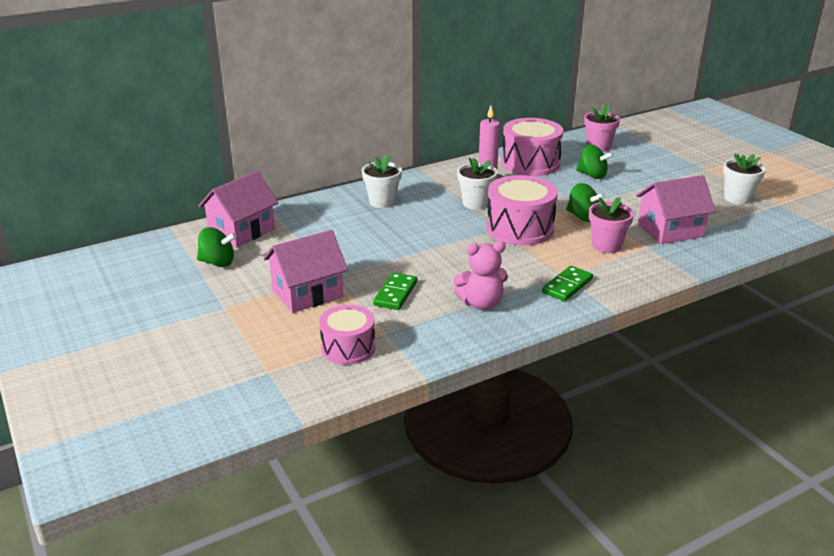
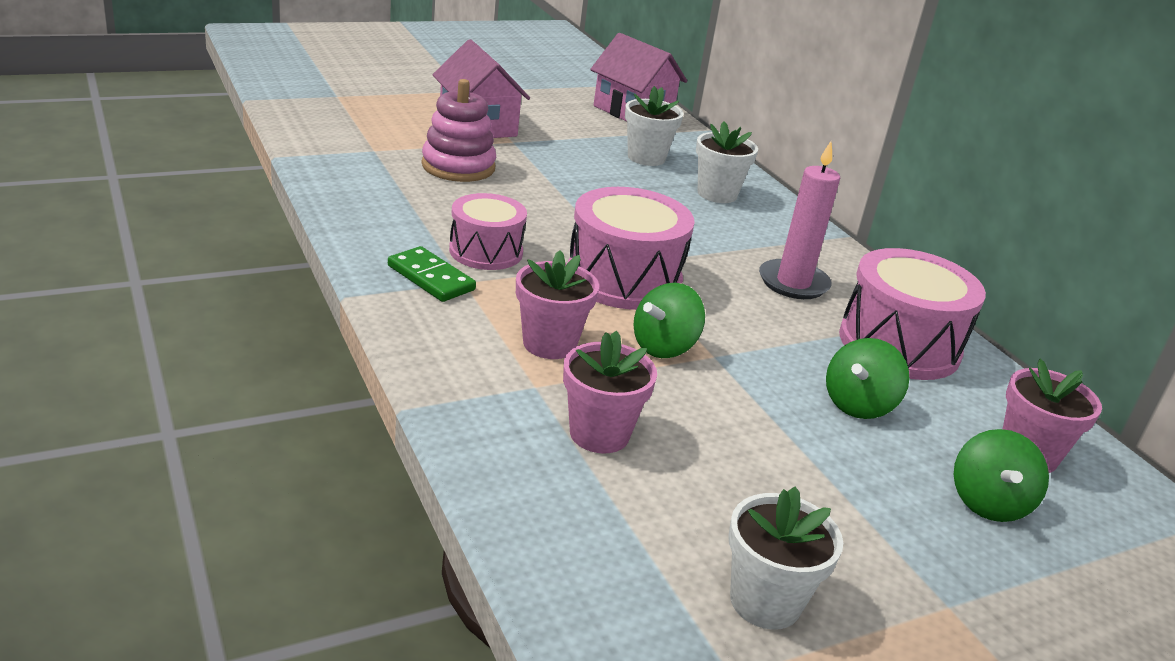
camera: 90 degrees right, 0 degrees up
(218, 262) = (560, 95): green spinning top -> green spinning top (988, 503)
(348, 348) = (356, 130): pink drum -> pink drum (486, 251)
(395, 293) = (458, 166): green domino -> pink stacking toy
(476, 203) = (716, 260): white flower pot -> white flower pot (646, 158)
(481, 303) = (411, 210): pink teddy bear -> none
(670, 230) = (599, 434): pink house -> pink flower pot

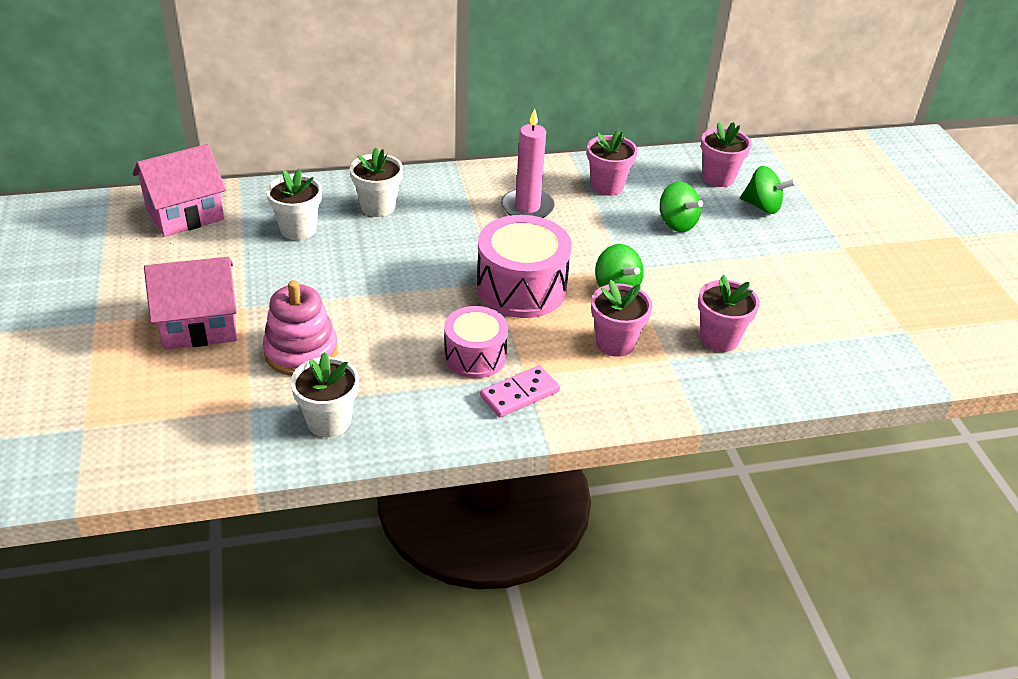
camera: 75 degrees left, 10 degrees up
(431, 278) = (519, 394): green domino -> pink domino
(765, 601) = (853, 307): white flower pot -> white flower pot (329, 421)
(899, 344) = (607, 186): pink drum -> pink flower pot

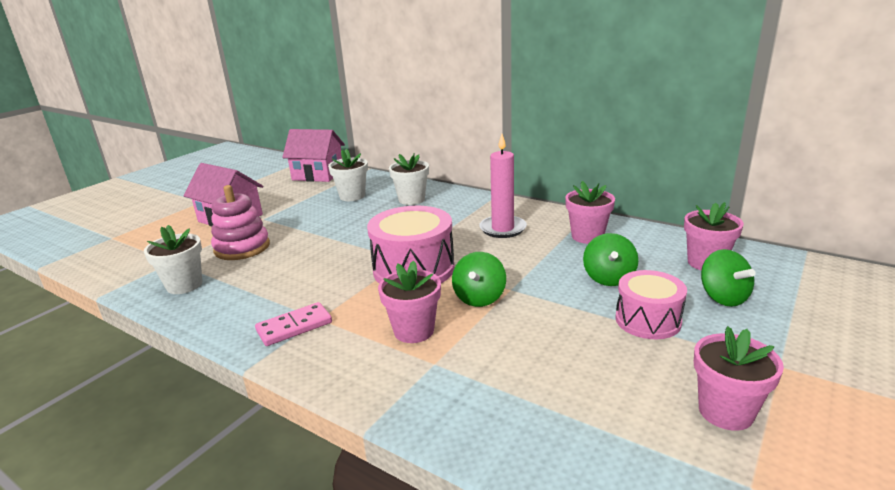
camera: 50 degrees right, 15 degrees down
(475, 356) = (313, 292): pink drum -> pink drum (648, 320)
(519, 394) = (294, 326): pink domino -> pink domino turned 45 degrees counterclockwise
(719, 338) = (504, 373): pink flower pot -> pink flower pot (725, 411)

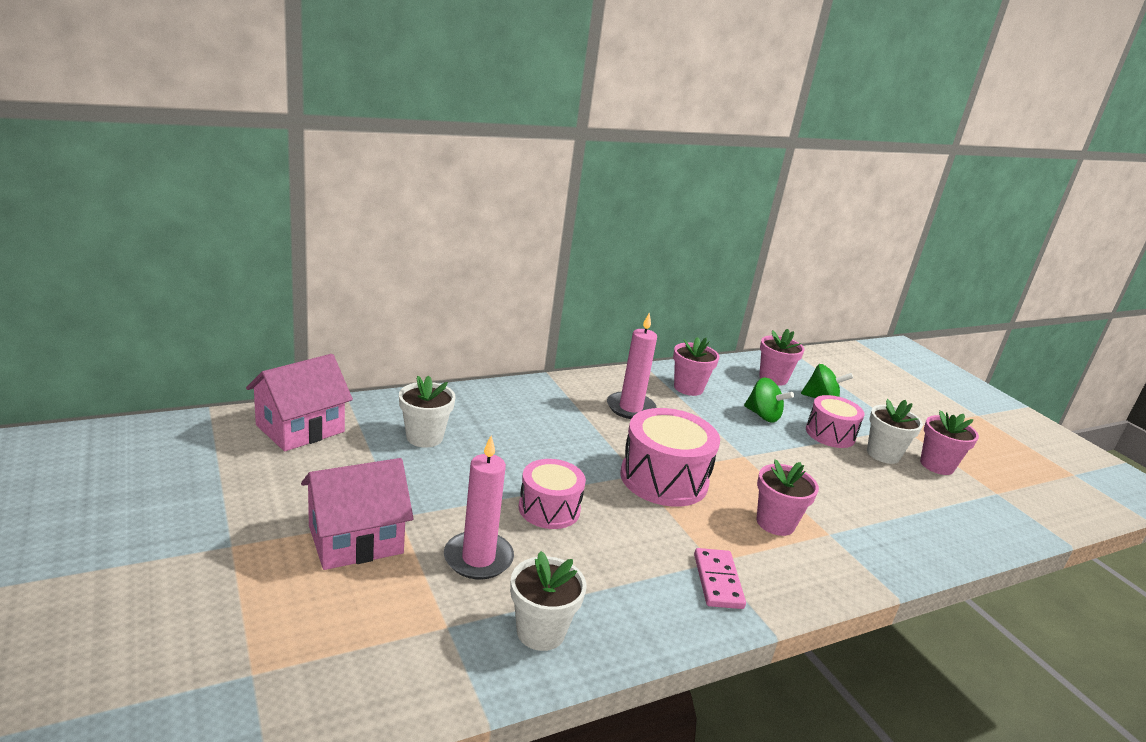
camera: 65 degrees left, 0 degrees up
(242, 248) = (478, 558): pink stacking toy -> pink candle
(318, 248) = (549, 509): none -> pink drum
(411, 199) = (494, 413): white flower pot -> white flower pot (883, 454)
(479, 298) = (747, 474): green spinning top -> none

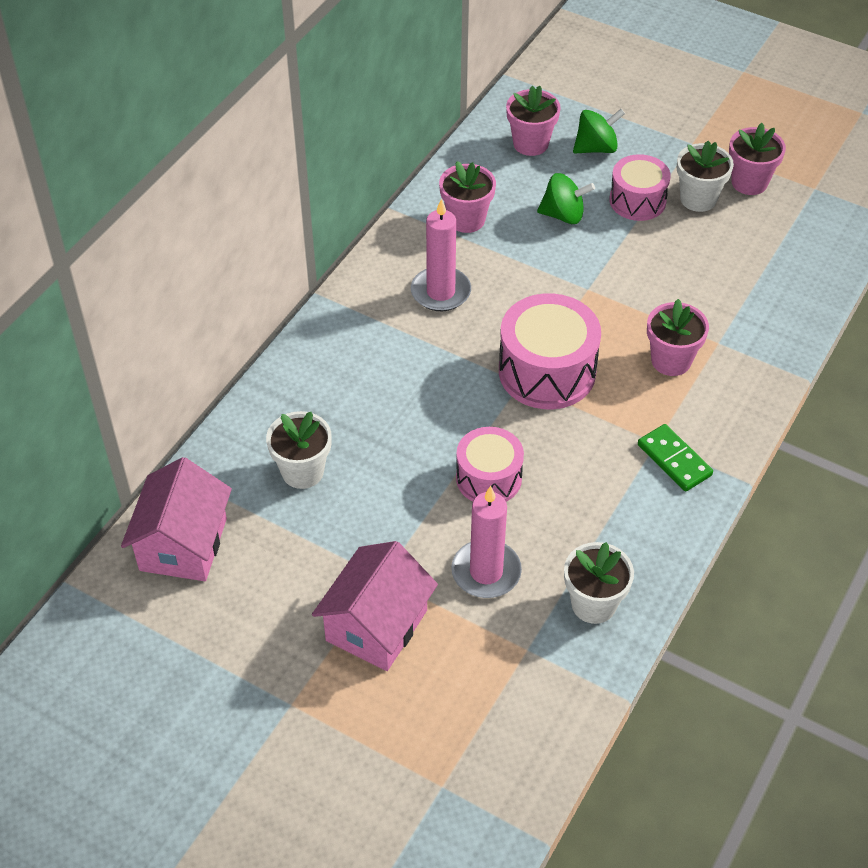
camera: 30 degrees left, 25 degrees up
(717, 581) = (674, 460): pink domino -> green domino

